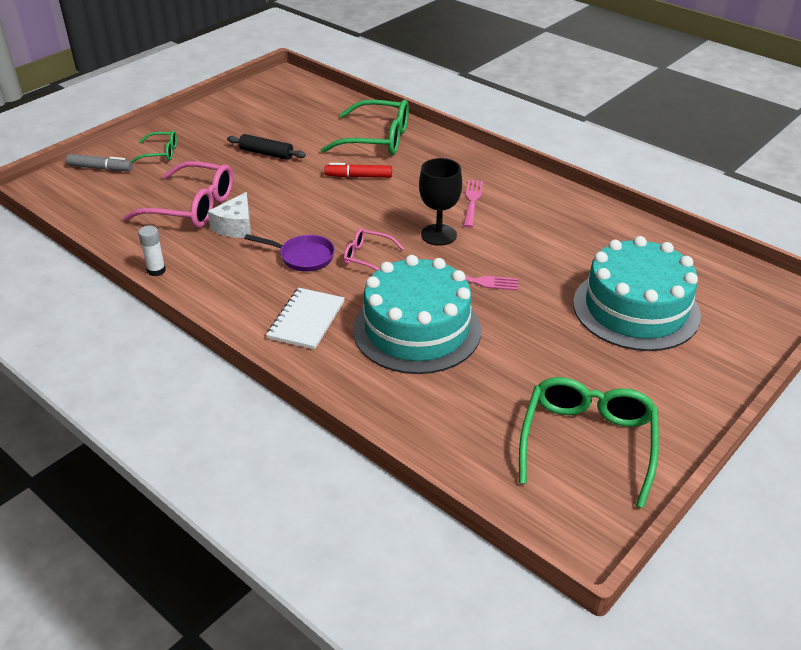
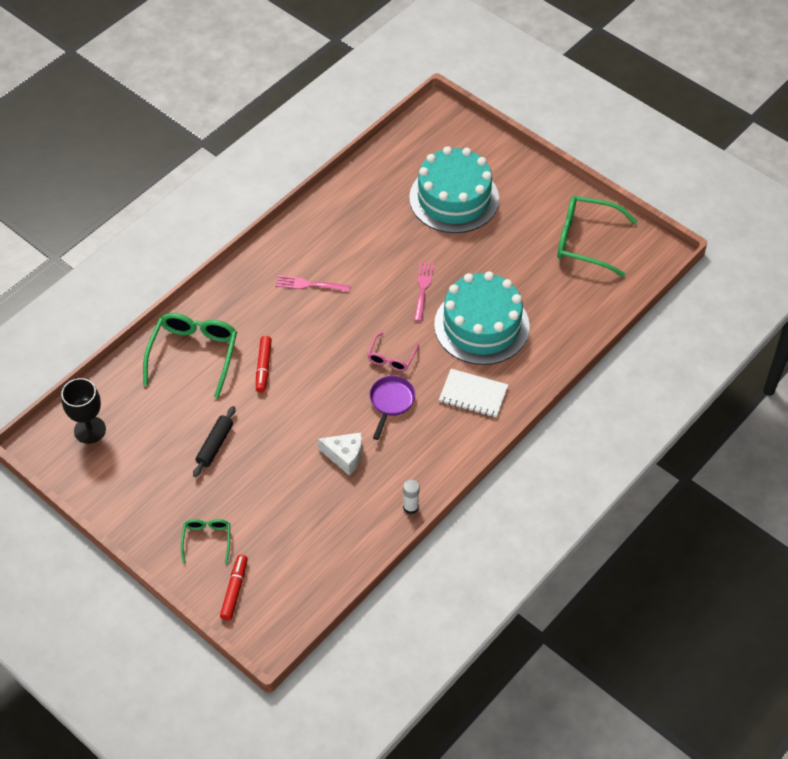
camera: 90 degrees left, 15 degrees up
(100, 168) = (234, 590): grey marker -> red marker
(192, 207) = (311, 495): pink glasses -> none
(438, 235) = (360, 309): black goblet -> black goblet (90, 430)

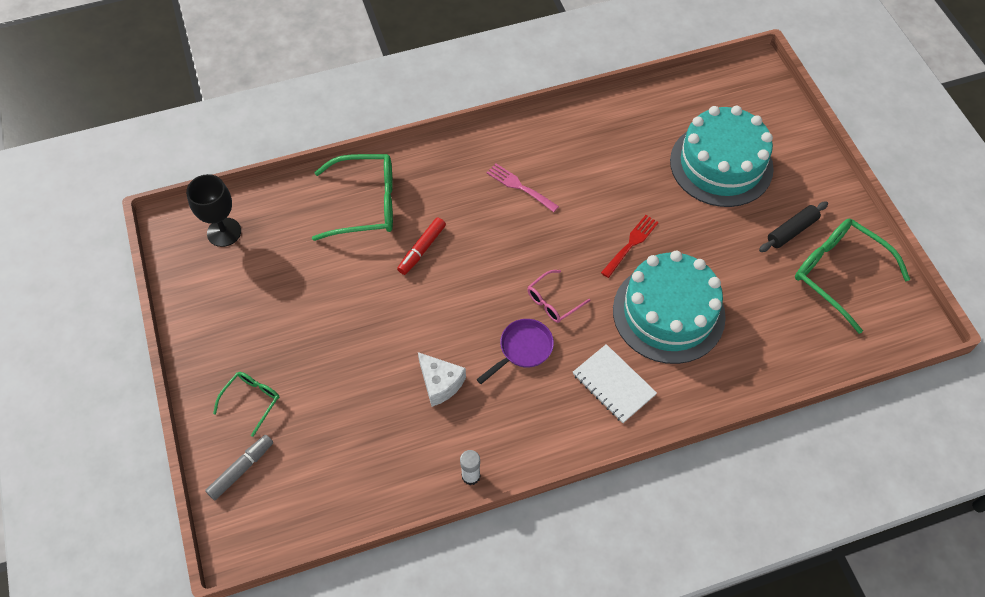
camera: 30 degrees right, 5 degrees up
(194, 354) = (366, 204): green glasses -> green glasses turned 45 degrees clockwise
(215, 445) = (324, 306): black rolling pin -> black rolling pin (791, 231)
(234, 590) = (241, 469): red marker -> grey marker
(423, 289) = (631, 244): pink fork -> red fork

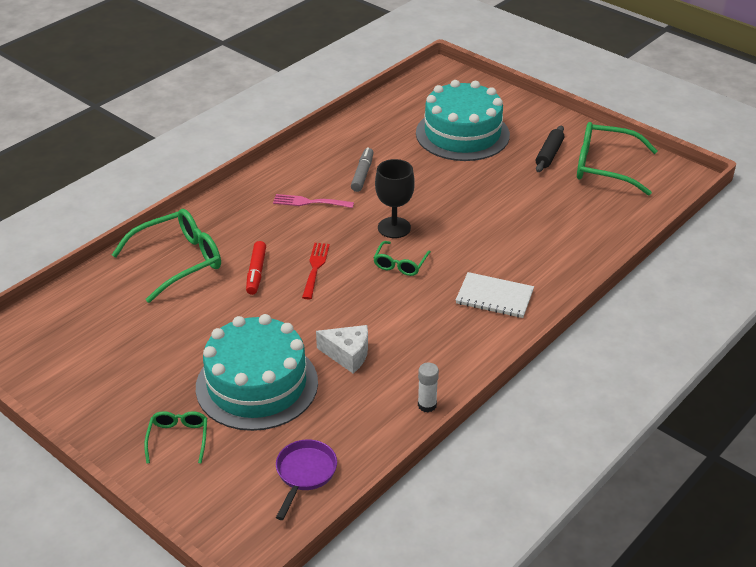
camera: 30 degrees left, 20 degrees down
(224, 232) = (51, 330): black goblet -> black goblet (394, 228)
(241, 469) = (208, 492): grey marker -> grey marker (362, 174)
(522, 349) = (400, 304): purple pan -> purple pan (304, 474)
(553, 302) = (400, 264): pink glasses -> green glasses
(631, 244) = (433, 206): red fork -> red fork (315, 268)
(668, 313) = (499, 236): turquoise cake -> turquoise cake (257, 385)

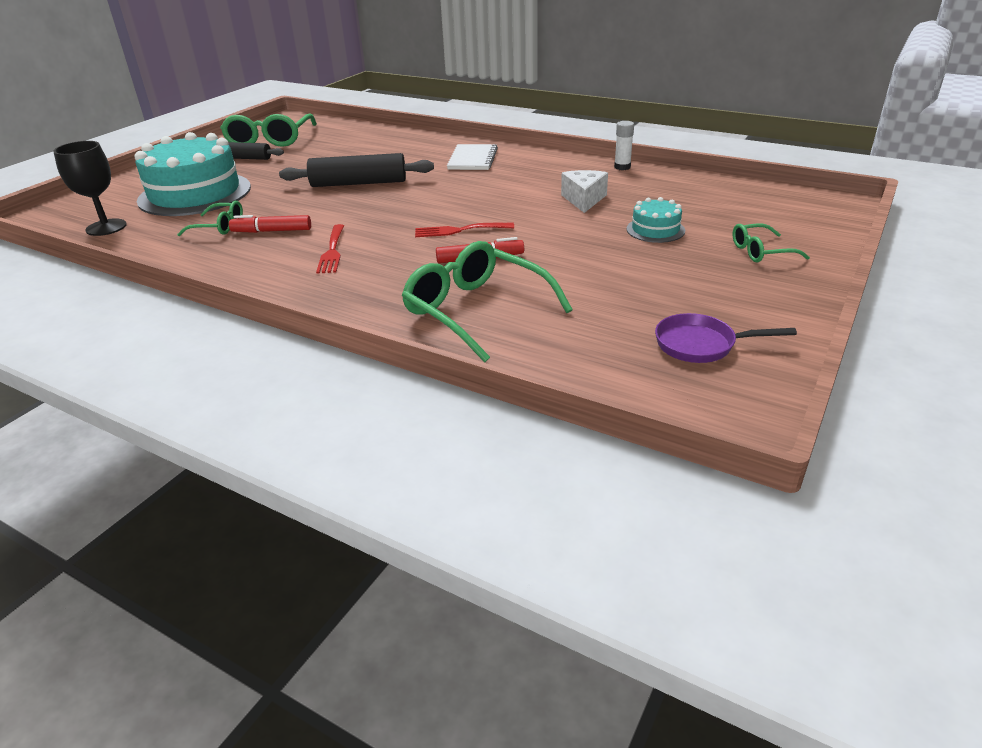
camera: 100 degrees left, 5 degrees down
(257, 385) = (655, 230): turquoise cake -> turquoise cake, size x0.45
(304, 474) = (740, 196): purple pan -> purple pan (701, 345)
(310, 202) = (332, 251): pink fork -> red fork
(362, 174) = (272, 231): grey marker -> red marker
(394, 228) = (377, 204): black goblet -> black goblet (106, 227)
(400, 264) = (439, 195): green glasses -> green glasses (219, 227)
(452, 219) = (359, 183): none -> black rolling pin

